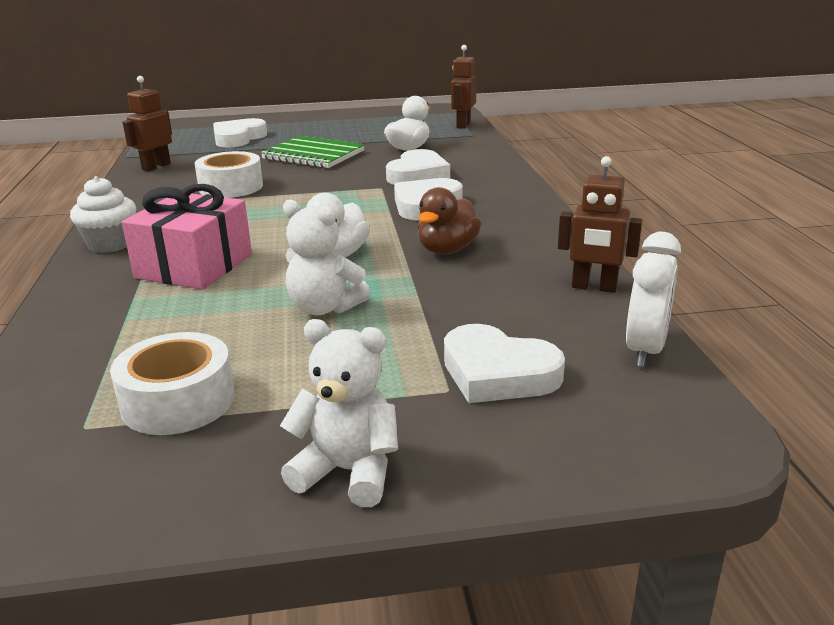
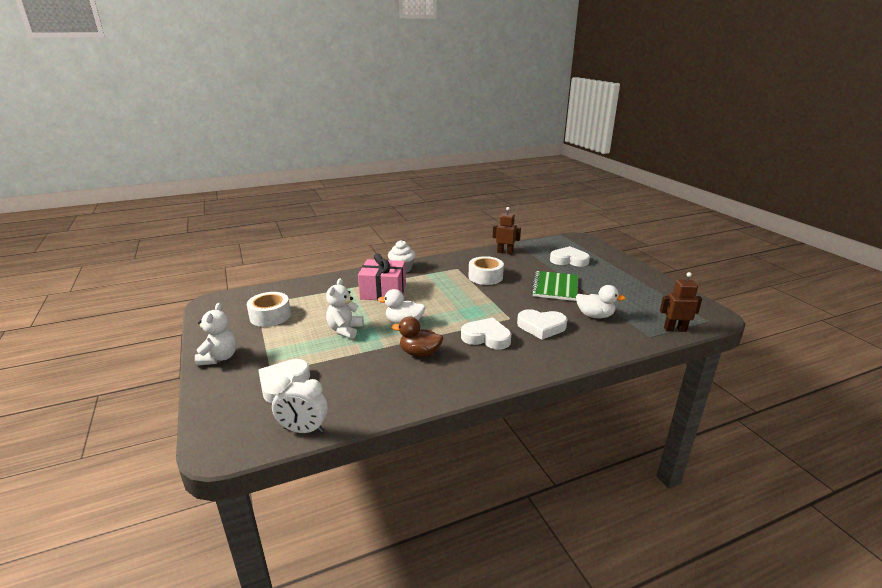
camera: 75 degrees right, 0 degrees up
(594, 287) = (378, 409): brown robot -> none

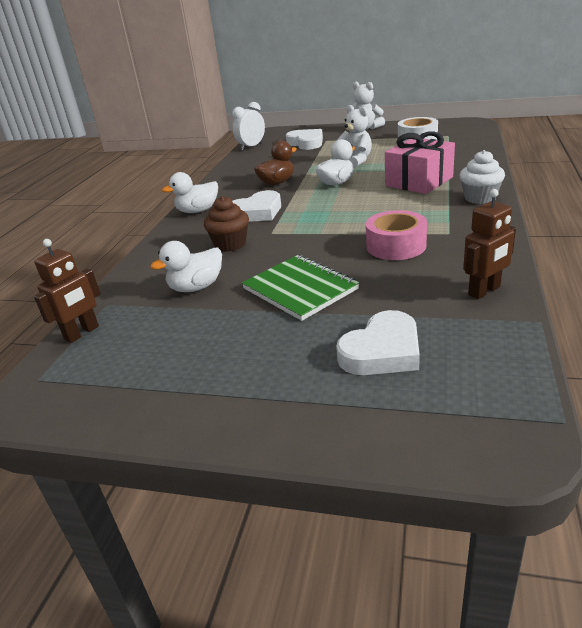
camera: 130 degrees right, 5 degrees up
(485, 277) = (396, 246): white tape -> pink tape
(511, 370) = (198, 211): none -> white duck
(541, 327) = (230, 244): white heart -> brown cupcake

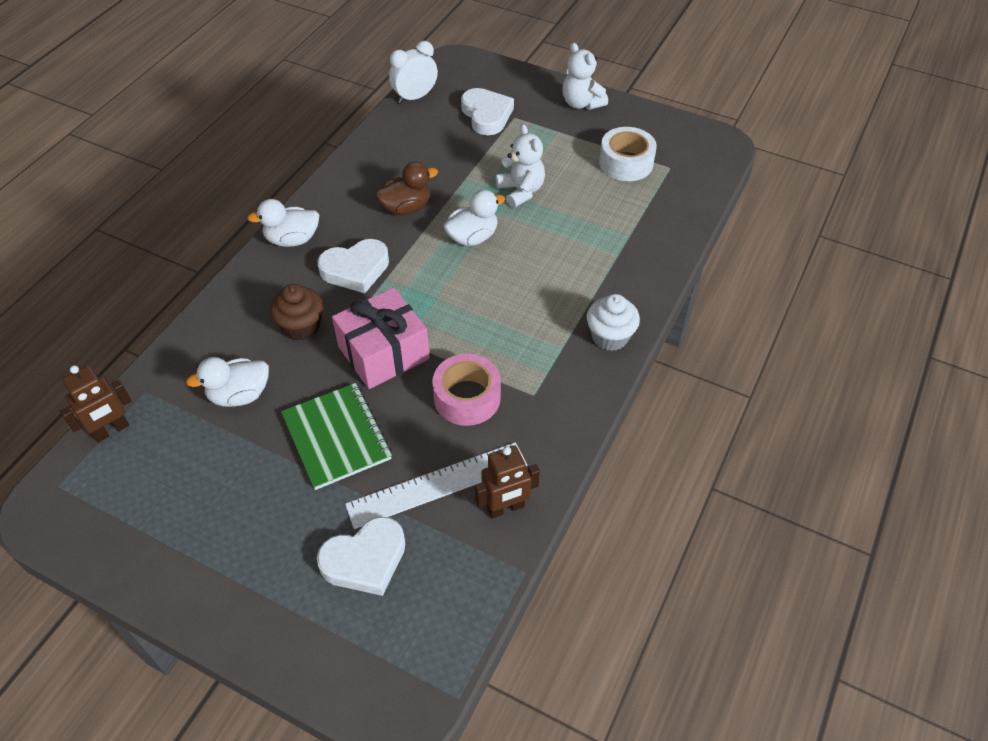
camera: 10 degrees right, 20 degrees up
(412, 293) = (437, 485): none -> white ruler
(419, 181) = (566, 272): pink gift -> pink gift (384, 353)

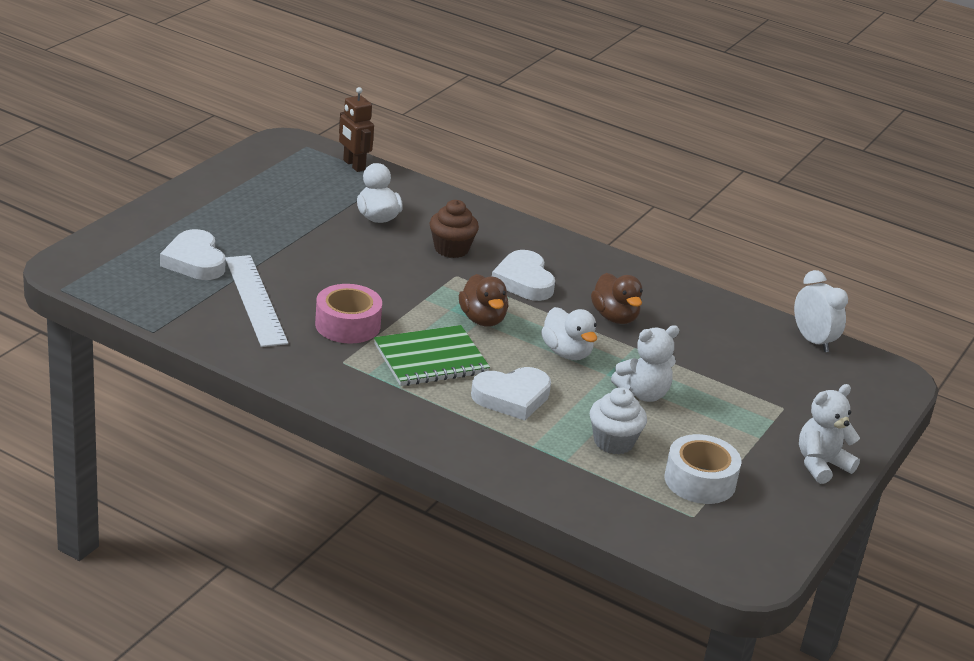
camera: 90 degrees right, 20 degrees down
(292, 239) = (568, 251): white duck -> none
(337, 437) = (320, 257): green notebook -> green notebook (431, 359)
(384, 353) = (412, 287): pink gift -> none
(431, 295) = (482, 319): none -> brown duck
(486, 115) = (785, 387): white heart -> white heart (512, 397)
(505, 508) = (219, 330): brown robot -> none
(610, 337) = (408, 419): white cupcake -> white cupcake (613, 442)

